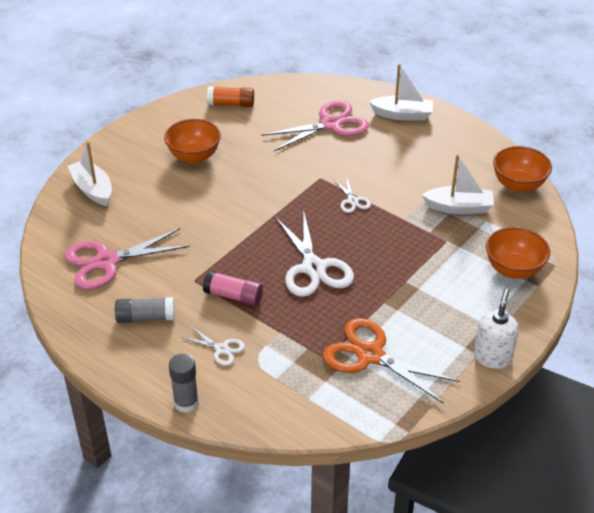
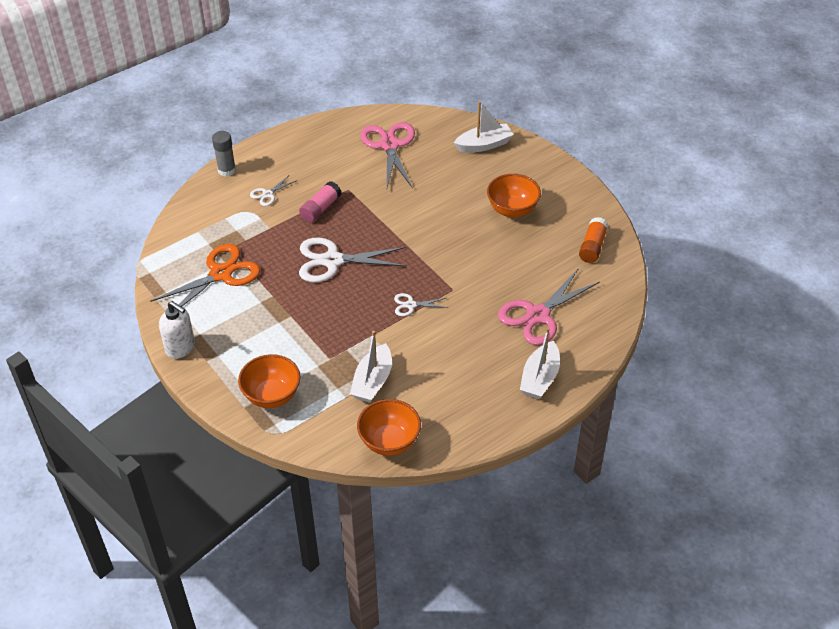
camera: 105 degrees right, 5 degrees up
(146, 317) = (318, 160): grey glue stick -> none
(331, 124) = (538, 315): pink scissors -> pink scissors turned 60 degrees clockwise

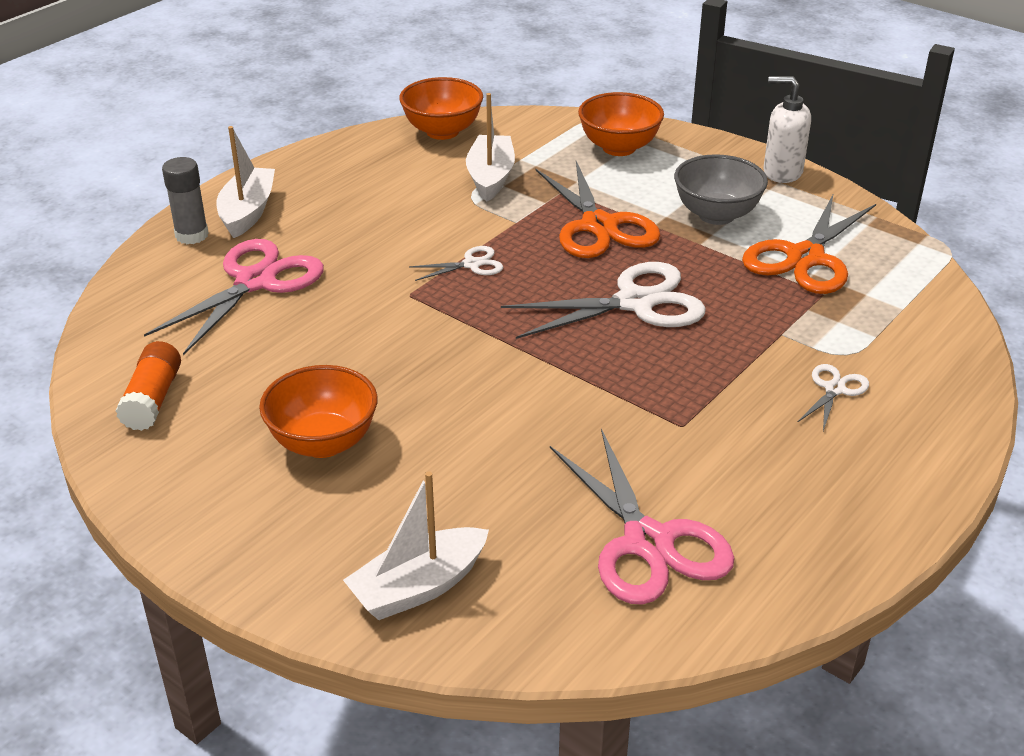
camera: 165 degrees right, 10 degrees down
(227, 170) = (956, 421): grey glue stick -> grey glue stick (192, 235)
(248, 317) = (716, 215): none -> grey bowl
(320, 208) = (713, 381): pink glue stick -> none
(323, 322) = (599, 226): none -> orange scissors

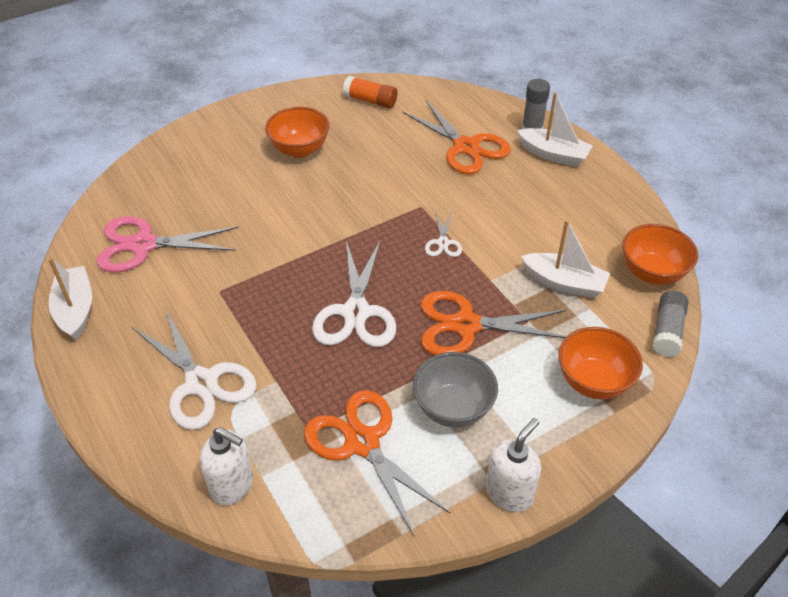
camera: 110 degrees right, 10 degrees up
(256, 281) = (466, 147): pink scissors -> orange scissors
(418, 587) = (177, 161): white boat -> white boat (75, 310)
(524, 118) = (667, 331): none -> grey glue stick
(834, 389) = (201, 383): white scissors -> white scissors, size x2.07
(931, 324) = (232, 485): none -> white soap dispenser

